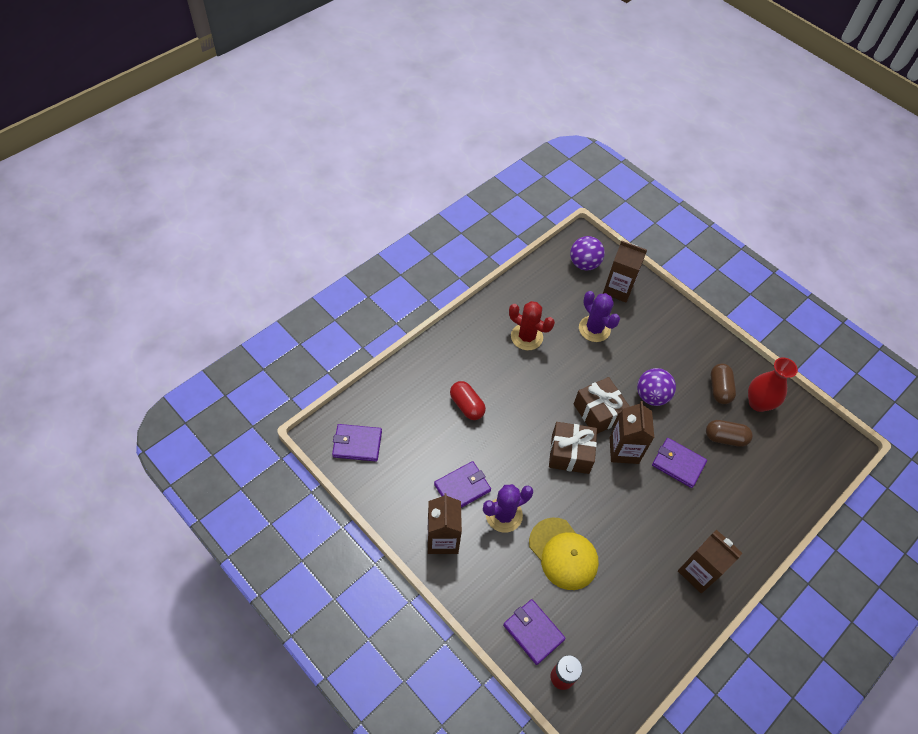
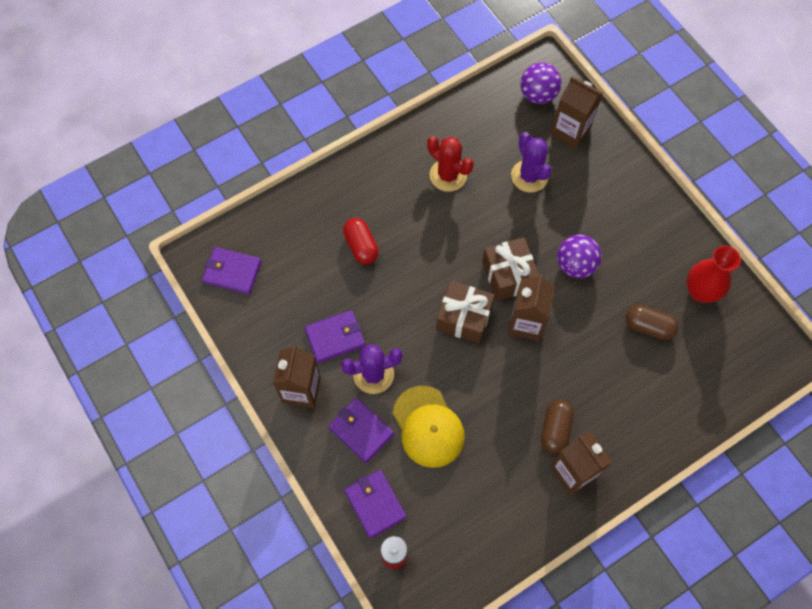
camera: 15 degrees right, 10 degrees up
(678, 464) = (584, 348): purple wallet -> purple wallet (361, 431)
(719, 389) = (658, 268): brown capsule -> brown capsule (555, 429)

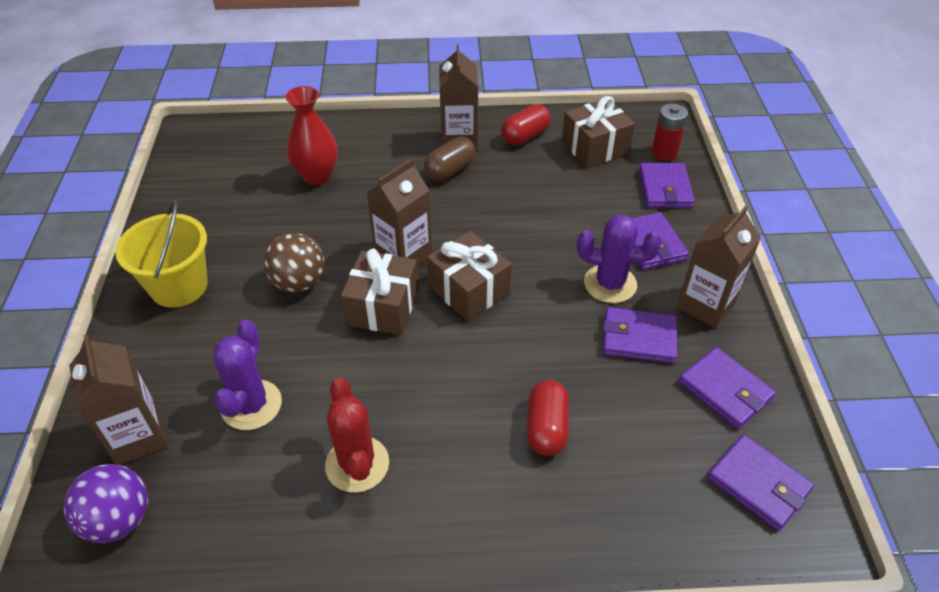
camera: 150 degrees left, 20 degrees down
(268, 325) = (725, 390): none -> purple wallet
(428, 427) = (575, 219): yellow cap -> none
(456, 528) = (595, 147): none -> brown gift
(522, 510) = (525, 136): none -> red capsule
(575, 265) = (299, 282): purple ball -> brown ball
(645, 222) = (179, 286): none -> yellow bucket
(648, 326) = (284, 201): brown capsule -> none
(700, 291) = (202, 205): red vase -> red vase (317, 176)

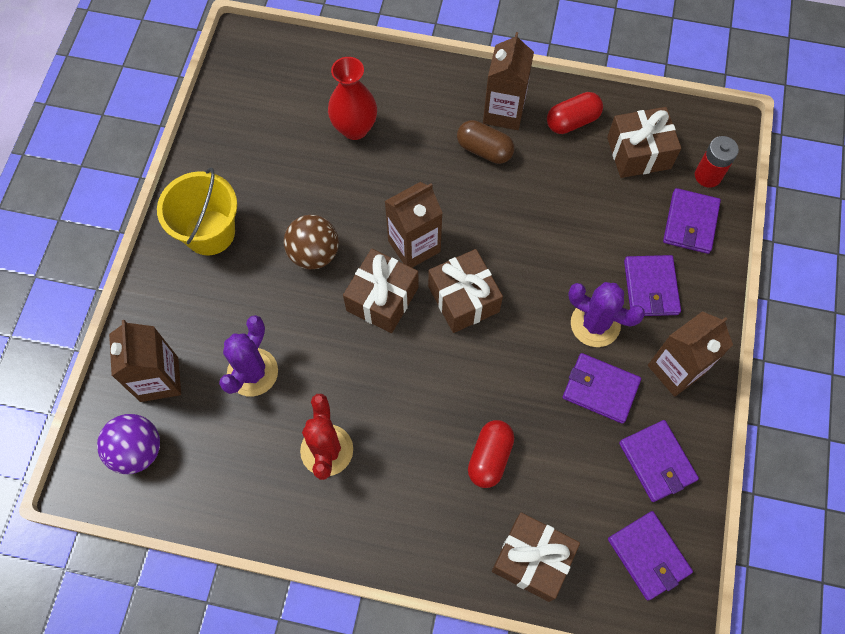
camera: 15 degrees right, 20 degrees up
(450, 170) = (484, 150): brown capsule -> brown capsule turned 60 degrees clockwise
(632, 522) = (532, 560): none -> brown gift

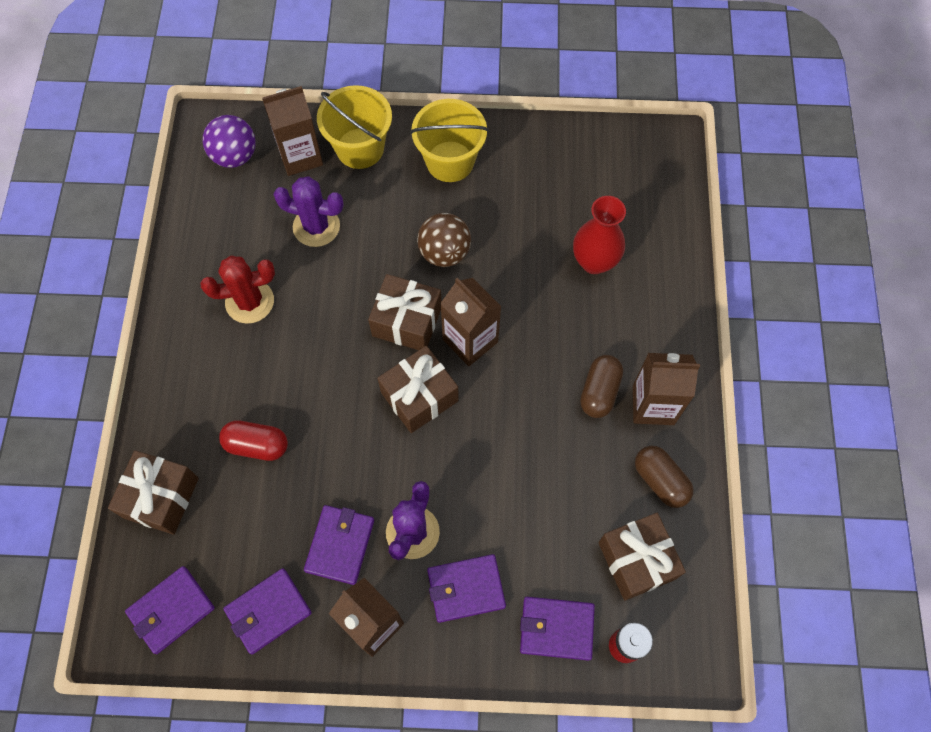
camera: 80 degrees right, 0 degrees up
(167, 317) = (360, 148): none -> yellow bucket
(572, 121) = (660, 481): red capsule -> brown capsule

